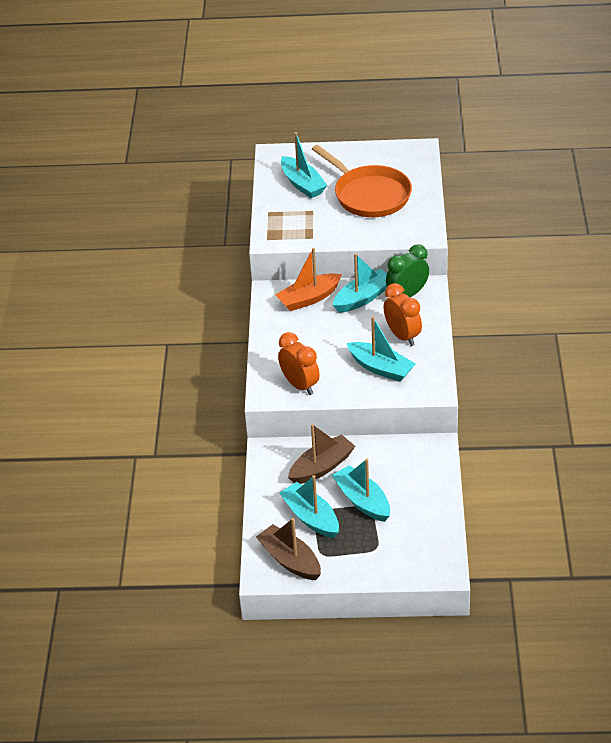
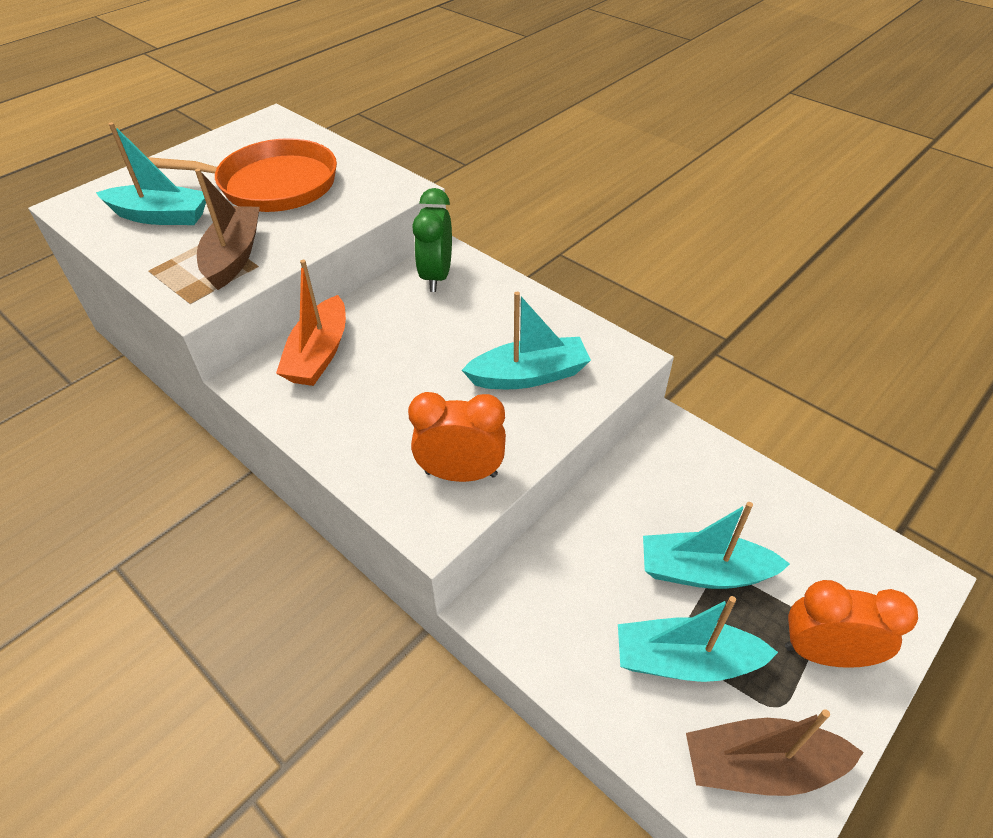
camera: 50 degrees left, 5 degrees up
(321, 467) = (592, 569): brown boat -> brown boat (234, 256)
(363, 298) = (389, 311): turquoise boat -> none
(402, 336) = (498, 322): orange clock -> orange clock (824, 653)

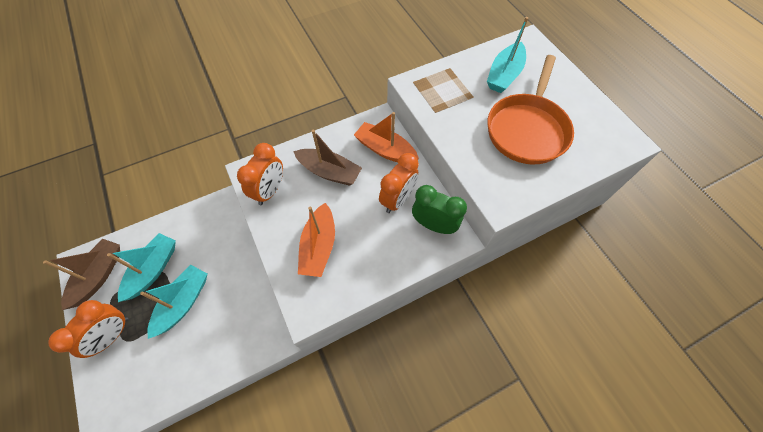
camera: 110 degrees right, 15 degrees up
(234, 256) = (448, 103): brown boat -> brown boat (329, 172)
(410, 318) = (397, 199): none -> orange clock
(529, 375) = (319, 246): turquoise boat -> orange boat

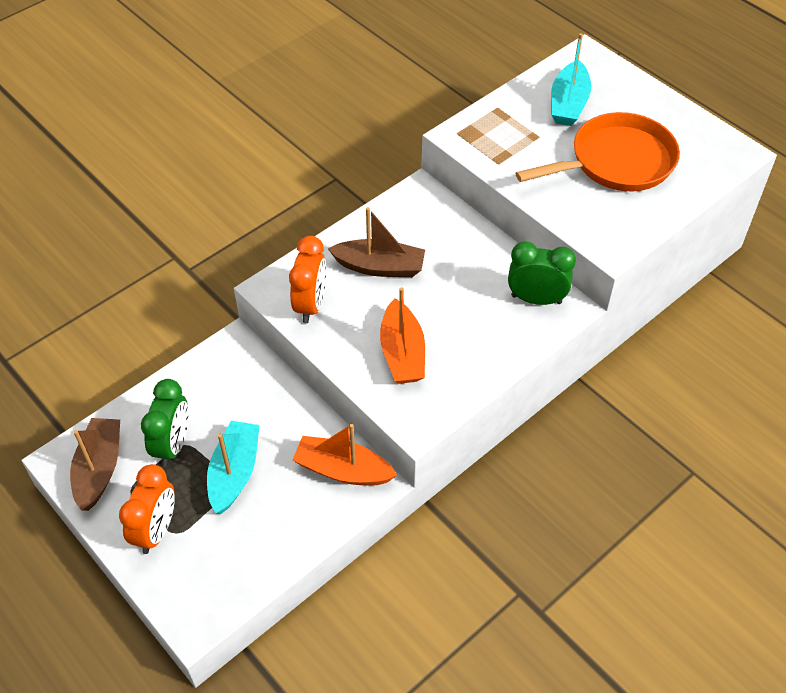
camera: 15 degrees left, 10 degrees down
(153, 269) = (173, 445): turquoise boat -> green clock
(385, 150) = (442, 226): orange boat -> orange boat (343, 470)
(397, 199) = (480, 280): orange clock -> none
(527, 129) = (616, 162): orange pan -> orange pan turned 120 degrees counterclockwise

